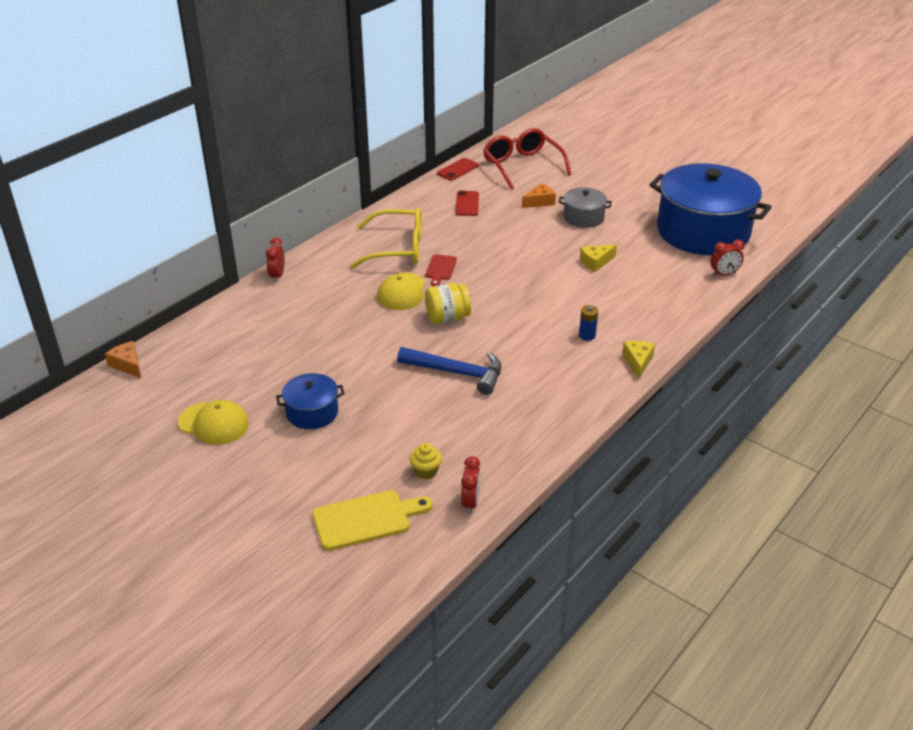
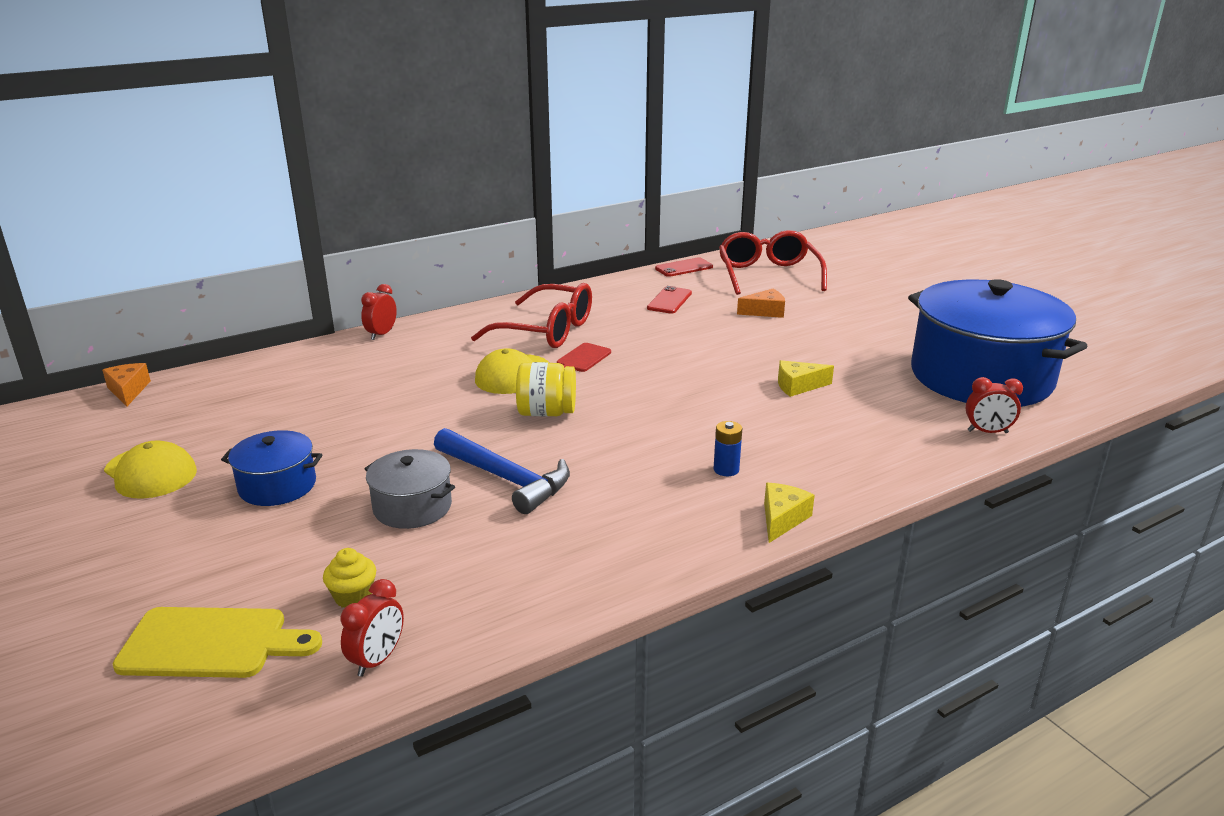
camera: 20 degrees right, 10 degrees down
(398, 249) = (547, 331): yellow glasses -> red glasses
(583, 217) = (813, 336): grey pot -> grey pot (412, 507)

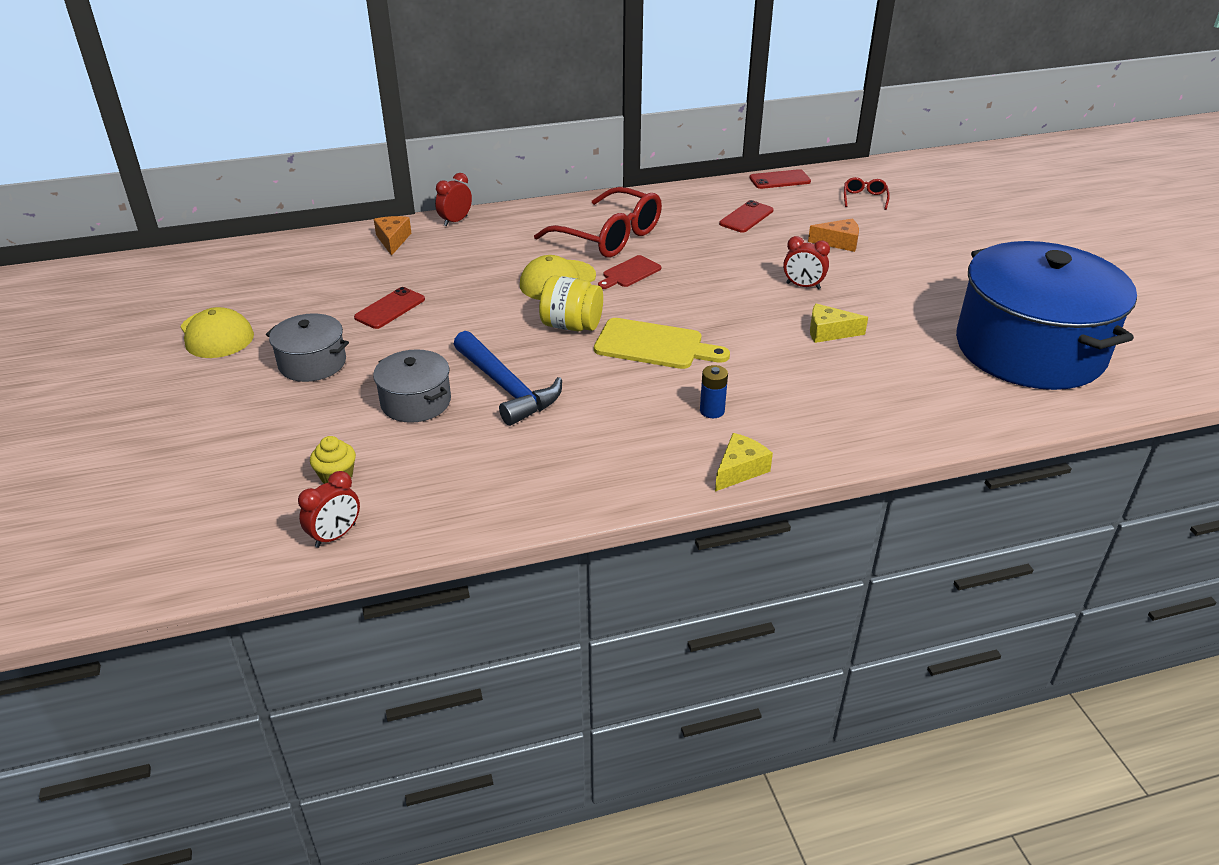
camera: 15 degrees right, 10 degrees up
(128, 391) = (222, 251): orange cheese -> orange cheese (393, 240)
(211, 643) = (215, 497): yellow cutting board -> yellow cutting board (654, 345)
(277, 486) = (312, 363): blue pot -> grey pot
(344, 421) = (390, 308): none -> red phone
(768, 274) = (864, 198): red glasses -> red glasses, size x0.43
(987, 432) = (999, 412): red clock -> red clock (803, 286)

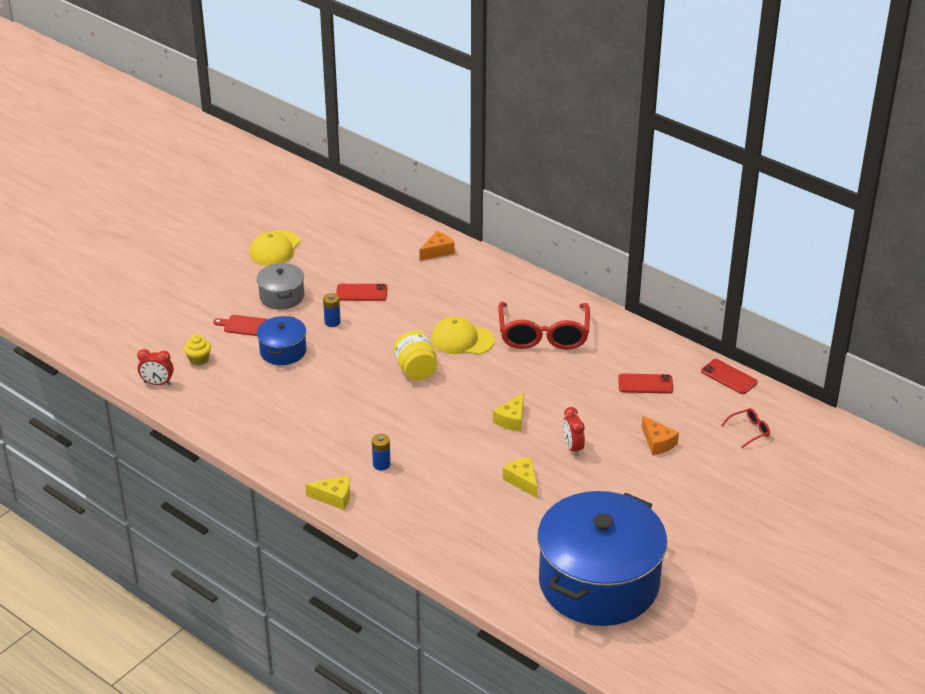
camera: 55 degrees right, 0 degrees up
(412, 347) = (332, 322): none -> blue battery
(416, 402) = (283, 351): grey pot -> blue pot
(455, 221) = (489, 262): red clock -> none
(507, 388) = (327, 376): blue hammer -> none
(629, 273) = (505, 365): red cutting board -> red cutting board (244, 326)
(654, 345) = (428, 412): yellow cutting board -> none
(722, 301) = (511, 420): none -> yellow cheese

